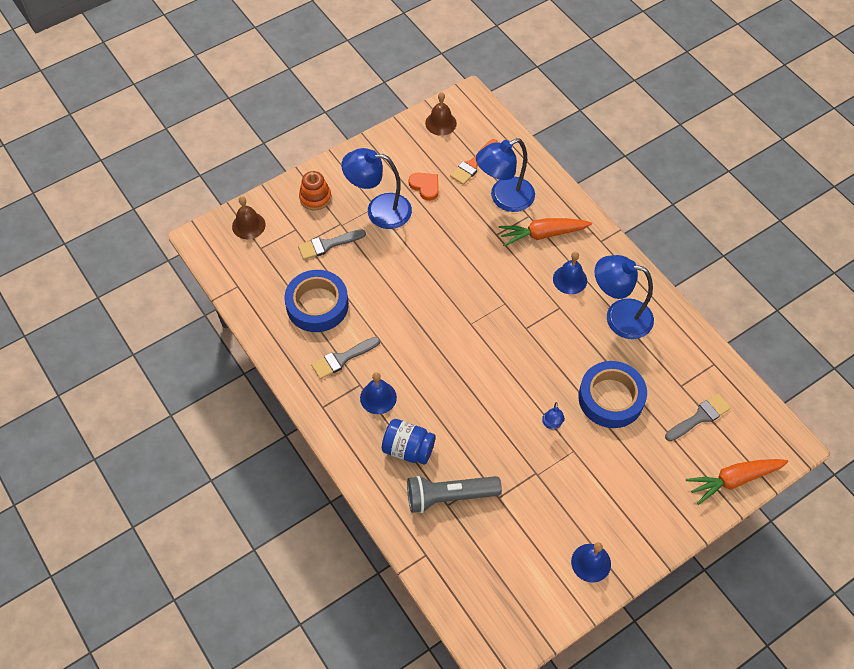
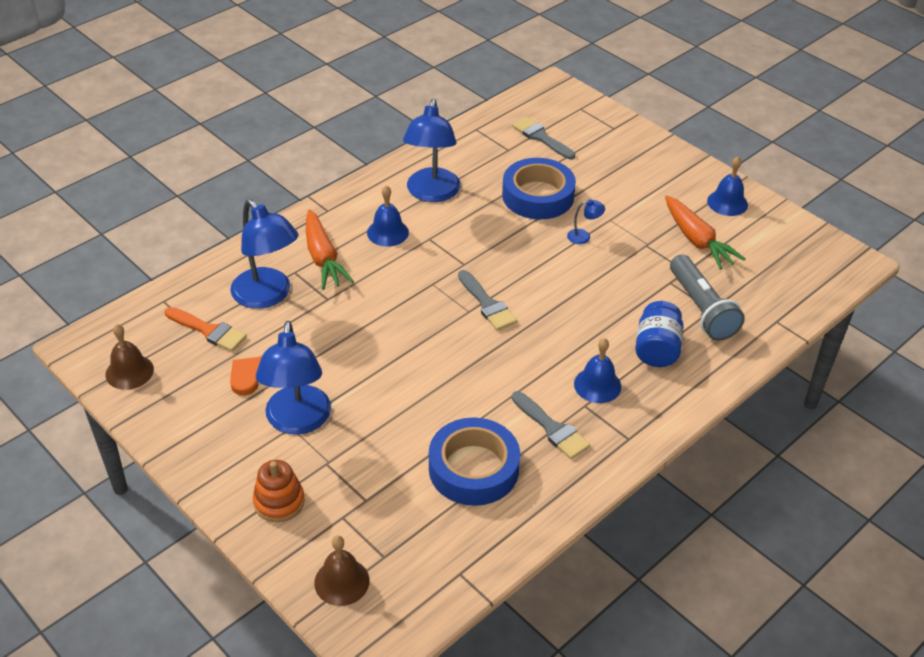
camera: 100 degrees left, 15 degrees down
(327, 245) = (367, 472): grey brush -> grey brush (487, 304)
(734, 480) = (602, 117): orange carrot -> orange carrot (697, 240)

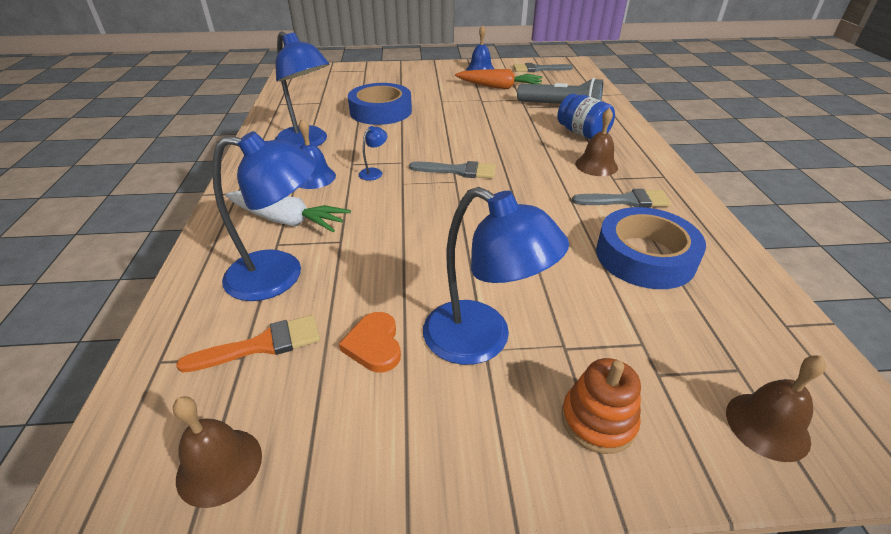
camera: 50 degrees left, 5 degrees down
(323, 258) = (287, 220): orange carrot -> white carrot
(541, 137) = (330, 90): grey brush -> grey brush (538, 69)
(584, 236) = (444, 113): blue lamp -> blue lamp (374, 172)
(597, 385) = (596, 165): blue bell -> brown bell

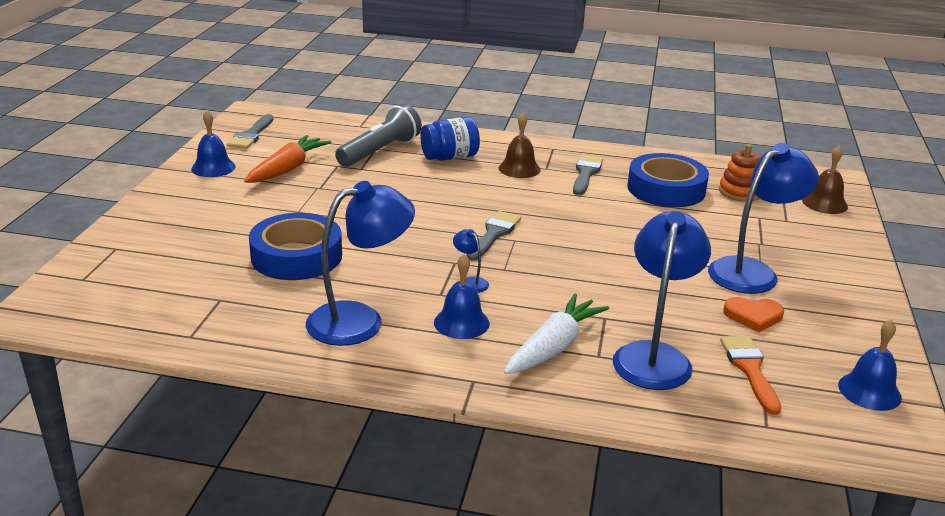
camera: 75 degrees left, 10 degrees down
(219, 466) = (869, 391): brown bell -> blue bell
(598, 420) = (823, 248): orange stacking toy -> orange stacking toy (740, 192)

